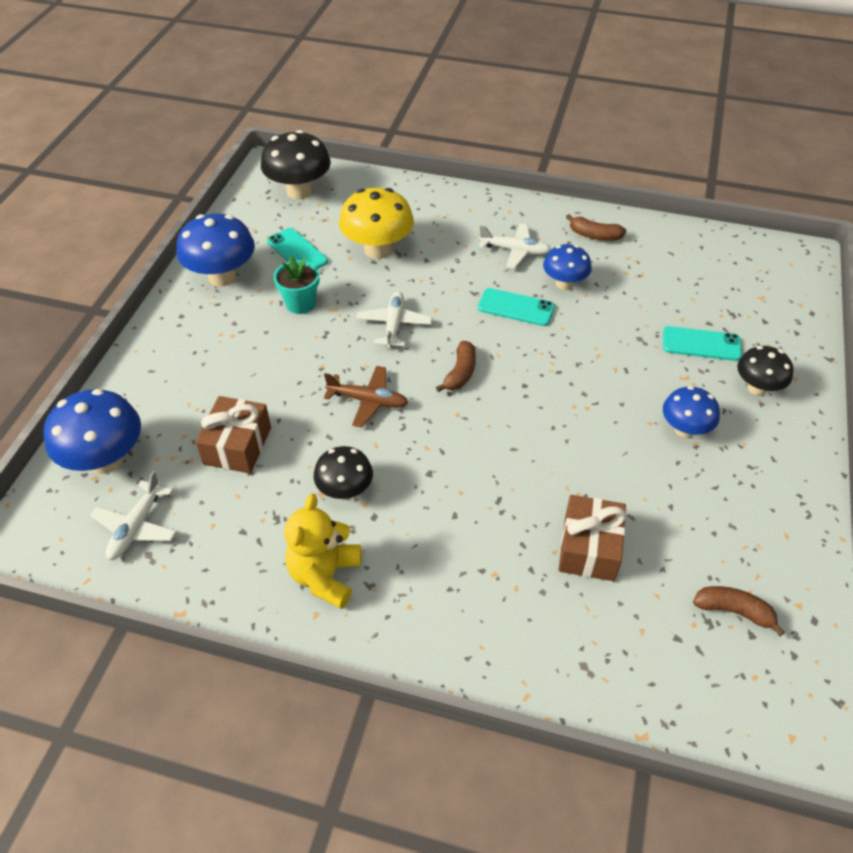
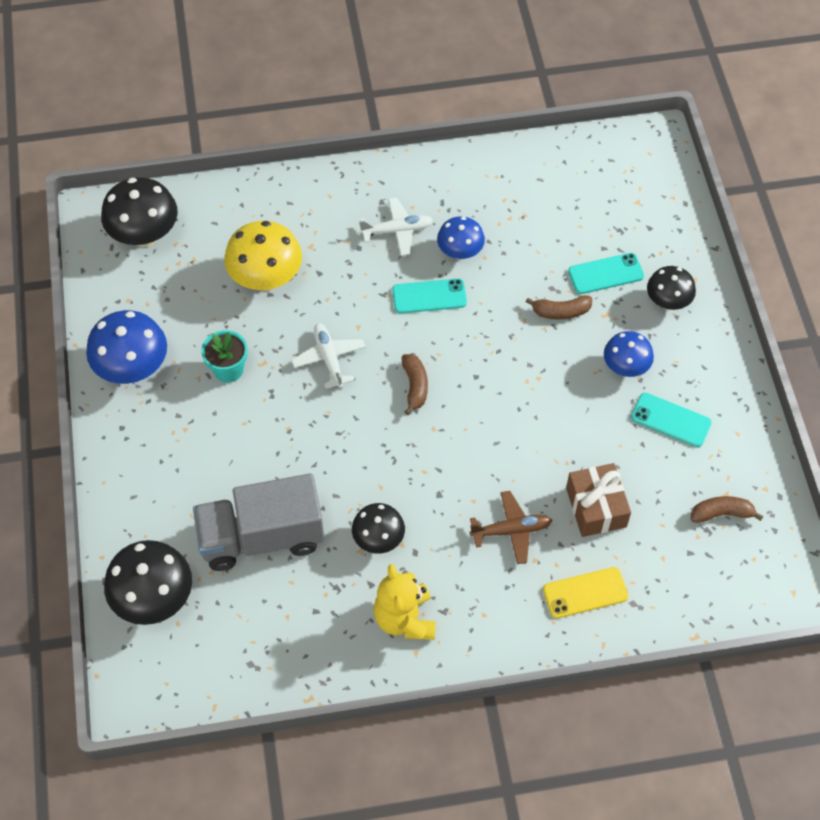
camera: 25 degrees left, 10 degrees up
(106, 460) = (154, 599): blue mushroom -> black mushroom
(136, 527) = (224, 646): white plane -> none
(237, 446) = (262, 537): brown gift -> grey truck
(297, 251) = (188, 310): turquoise phone -> turquoise phone (670, 420)
(368, 401) = (350, 447): brown plane -> brown plane (511, 530)
(533, 631) = (585, 593): none -> yellow phone
(594, 235) = (462, 184): brown banana -> brown banana (561, 312)

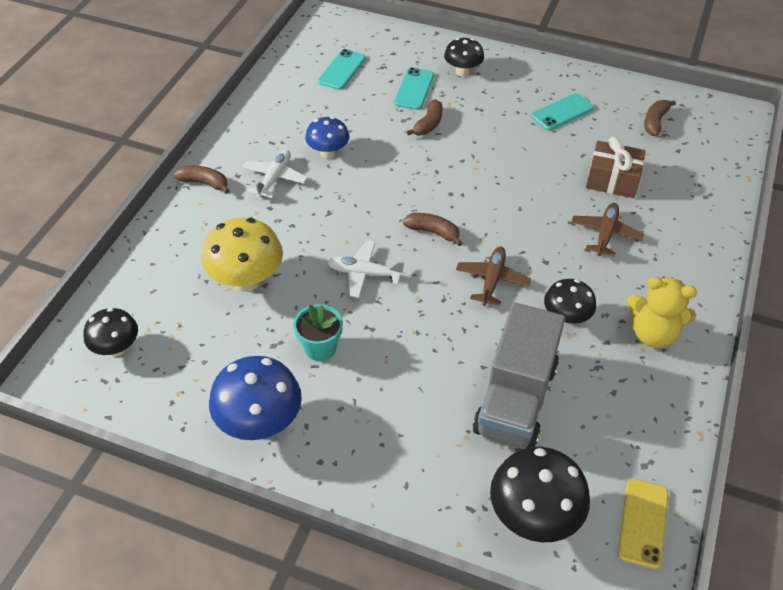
camera: 60 degrees left, 10 degrees down
(145, 235) = (116, 348): black mushroom -> black mushroom, size x0.63
(355, 184) = (204, 183): none -> brown banana
(386, 460) = (492, 280): none -> brown plane
(429, 296) = (354, 187): turquoise phone -> turquoise phone (342, 70)
(585, 593) = (683, 217): yellow phone -> yellow phone (643, 523)
(625, 367) = (502, 114): blue mushroom -> none

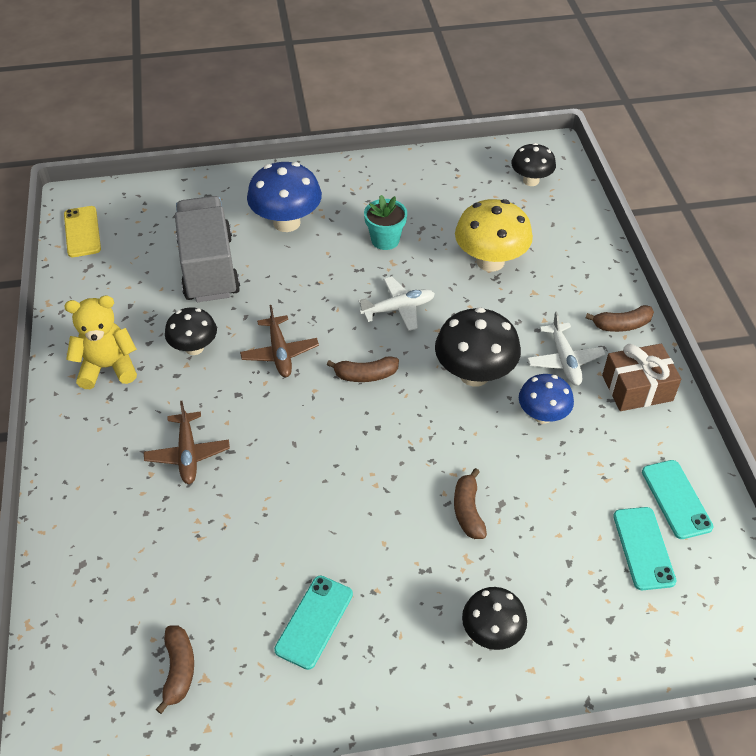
camera: 150 degrees right, 0 degrees up
(260, 423) = (385, 182): blue mushroom -> blue mushroom (286, 222)
(414, 89) = (529, 562): turquoise phone -> turquoise phone (676, 499)
(533, 516) = (162, 207): black mushroom -> black mushroom (474, 374)
(612, 180) = (205, 533): brown gift -> brown gift (637, 388)

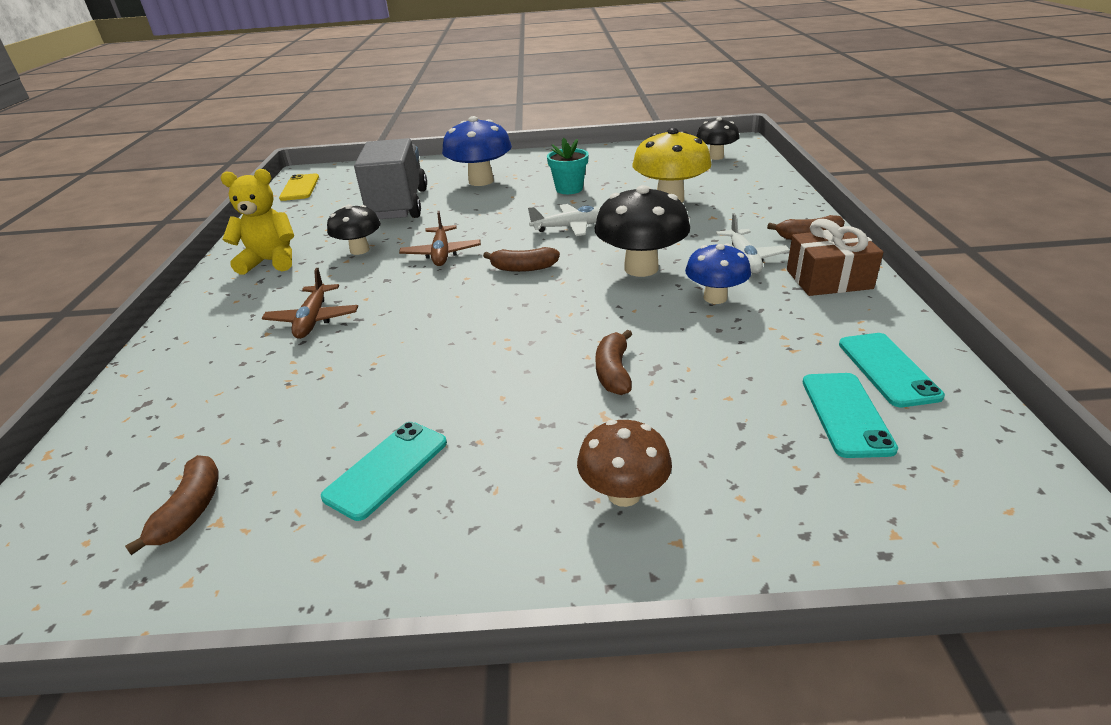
camera: 10 degrees right, 15 degrees down
(491, 632) = (624, 493): black mushroom -> brown mushroom

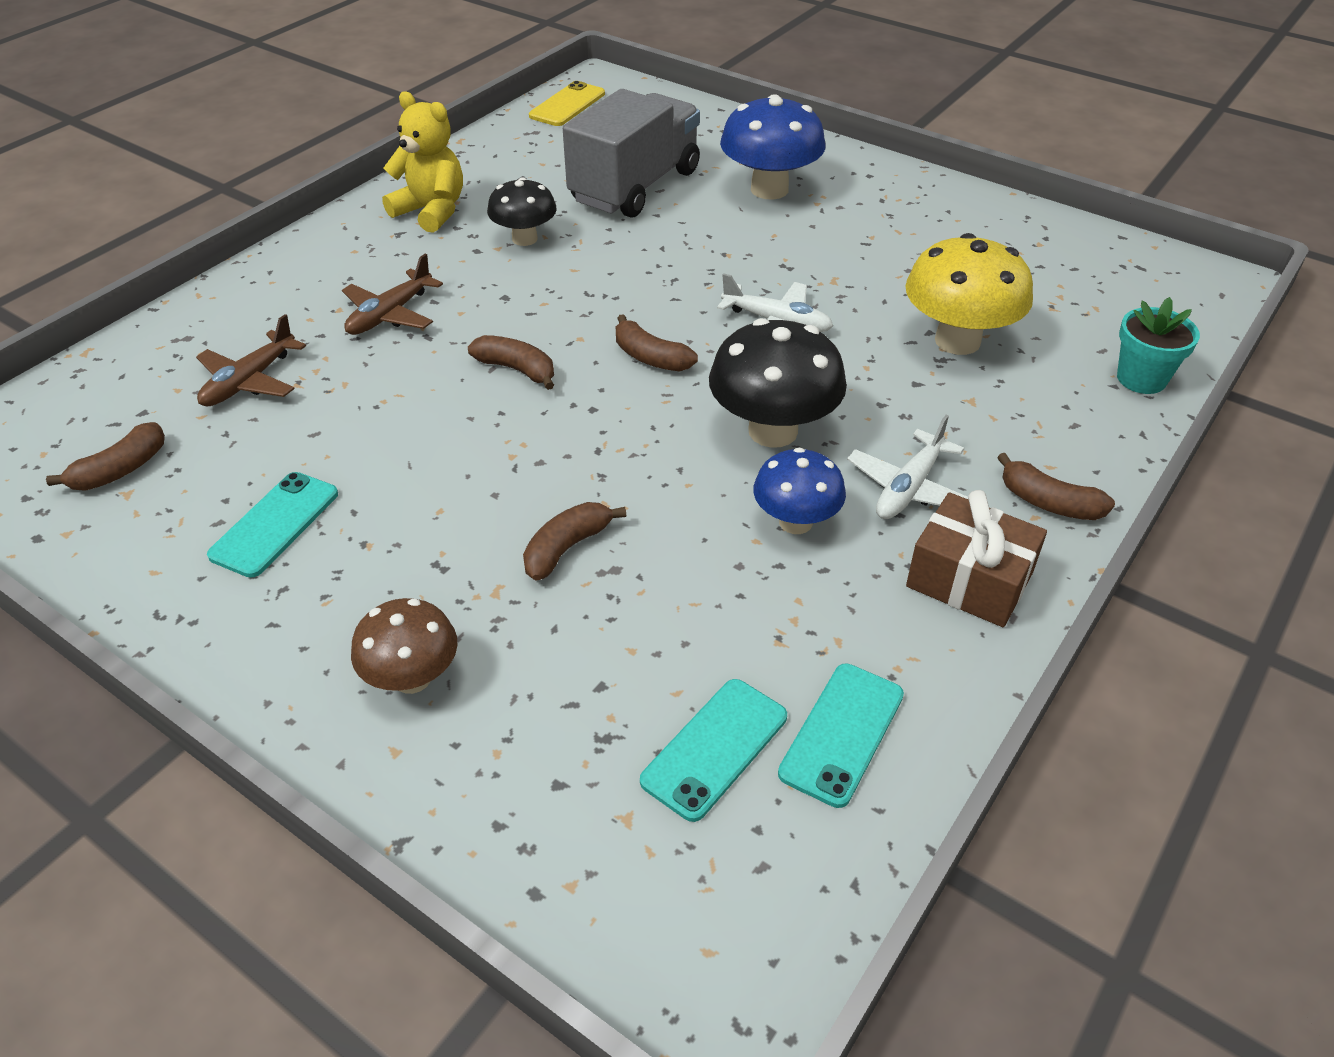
camera: 35 degrees right, 10 degrees up
(387, 469) = (275, 524): turquoise phone -> turquoise phone turned 45 degrees counterclockwise
(441, 253) = (595, 288): brown plane -> brown plane (249, 381)
(447, 307) = (517, 369): none -> brown banana
(569, 189) = (856, 256): turquoise flower pot -> turquoise flower pot (1141, 379)
(715, 157) = (1135, 294): black mushroom -> none

